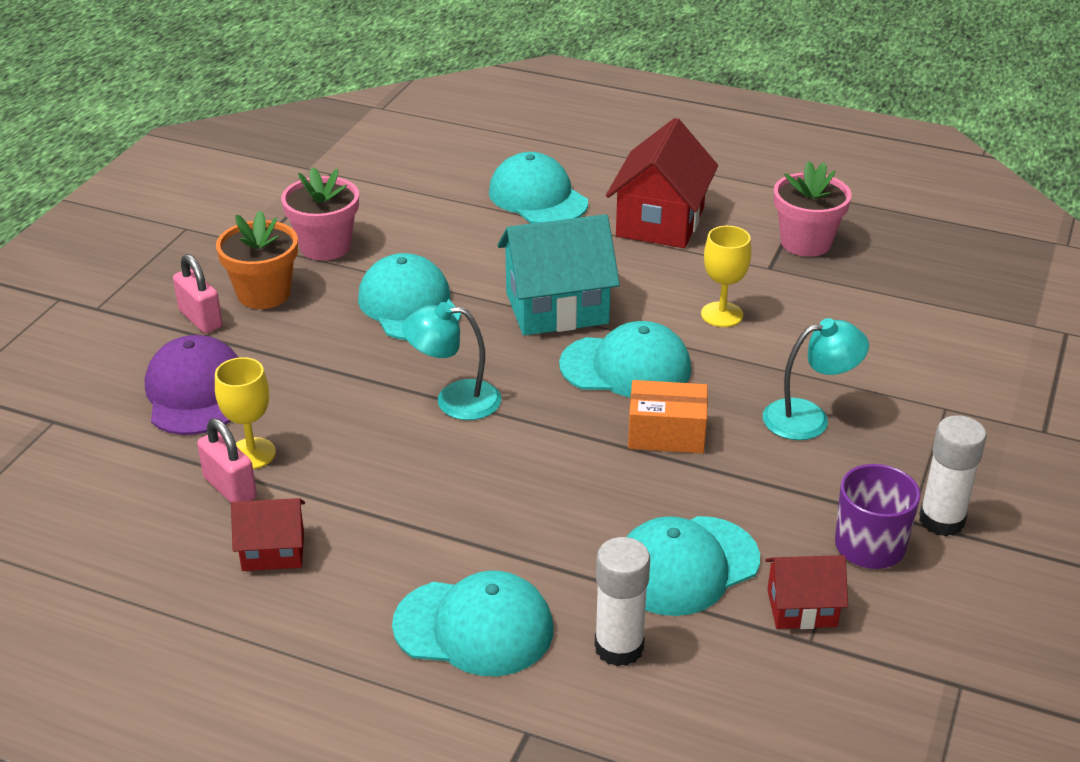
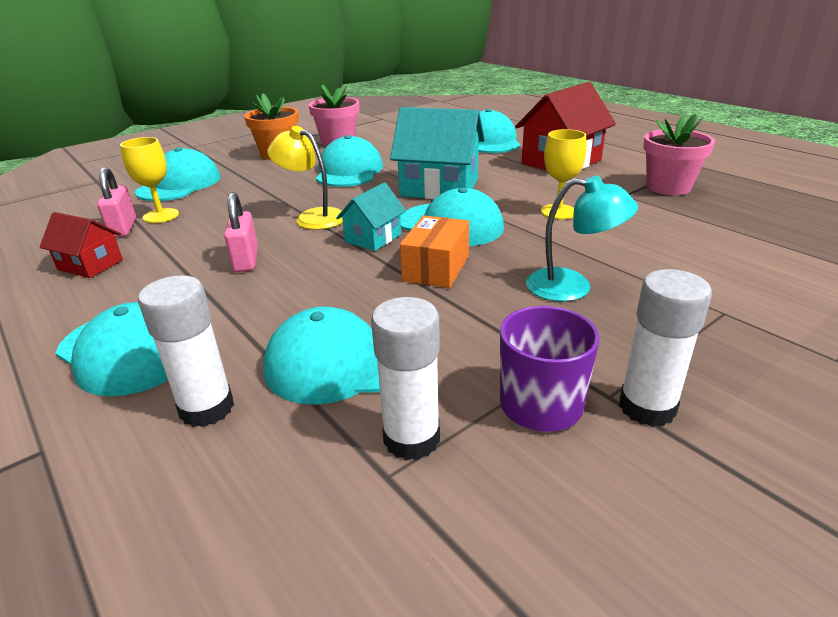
camera: 30 degrees right, 5 degrees down
(195, 392) = (179, 184): purple cap -> turquoise cap
(200, 319) = (231, 158): pink padlock -> pink padlock (246, 260)
(454, 400) = (312, 217): turquoise lamp -> yellow lamp
(560, 412) = (373, 238): none -> turquoise house
(666, 434) = (436, 268): orange box -> orange box turned 75 degrees clockwise
(802, 608) = (411, 438): red house -> white glue stick

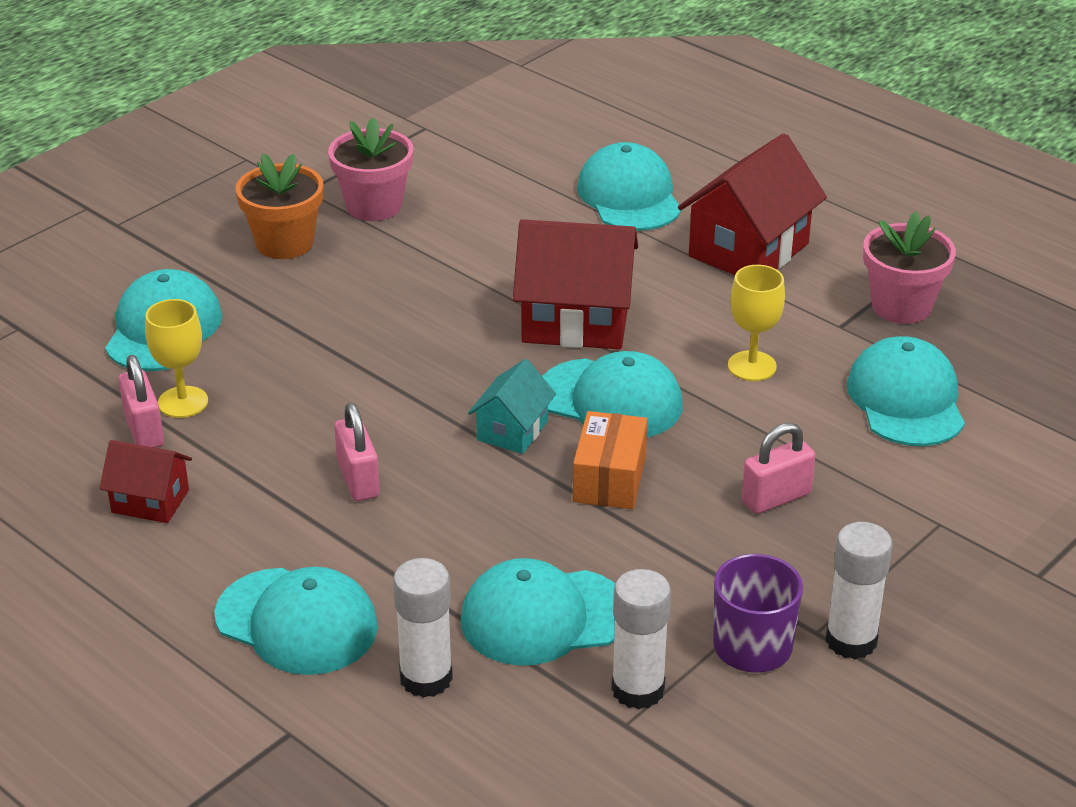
camera: 10 degrees left, 5 degrees up
(312, 217) = (411, 394): yellow lamp -> none
(349, 171) = (423, 285): turquoise cap -> turquoise cap (906, 400)
(439, 188) = (576, 321): turquoise house -> red house
(572, 287) = (776, 498): turquoise lamp -> pink padlock

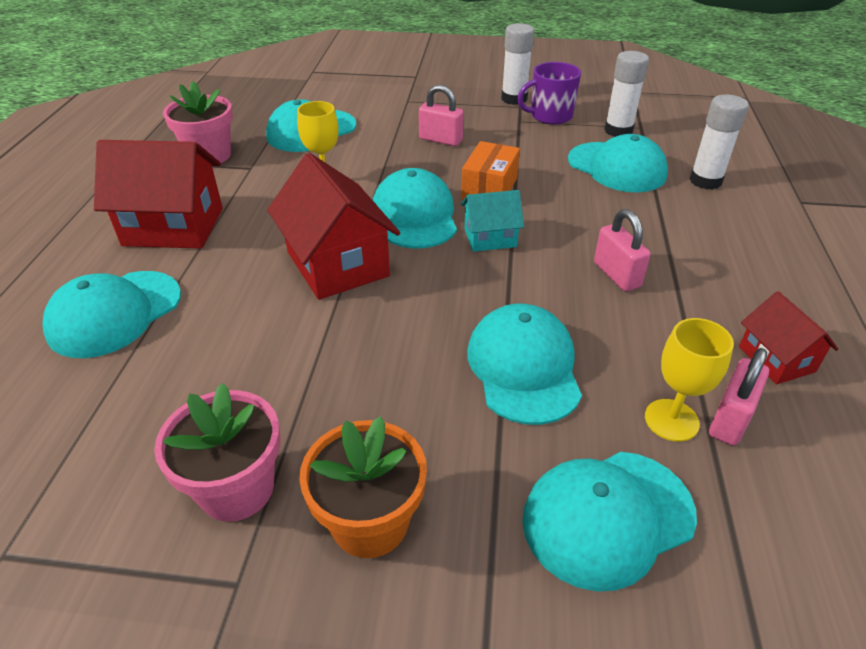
camera: 125 degrees left, 5 degrees up
(297, 622) = (746, 236): turquoise cap -> turquoise cap (523, 367)
(358, 480) = (616, 275): pink padlock -> pink padlock turned 60 degrees counterclockwise
(609, 479) = (489, 188): orange box -> orange box turned 45 degrees counterclockwise

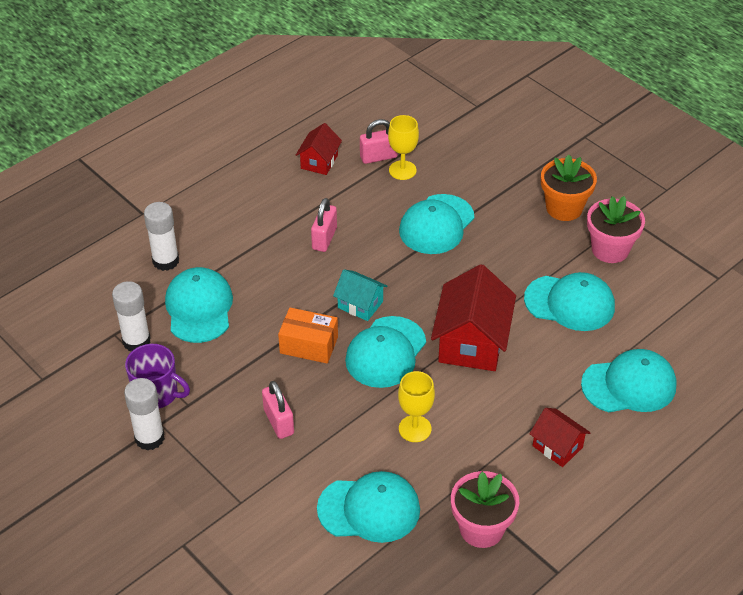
camera: 140 degrees left, 5 degrees up
(173, 227) = (557, 446): red house -> red house, size x0.55
(489, 188) = (309, 345): orange box -> orange box turned 45 degrees clockwise
(607, 517) = (472, 160): turquoise cap -> turquoise cap (570, 303)

